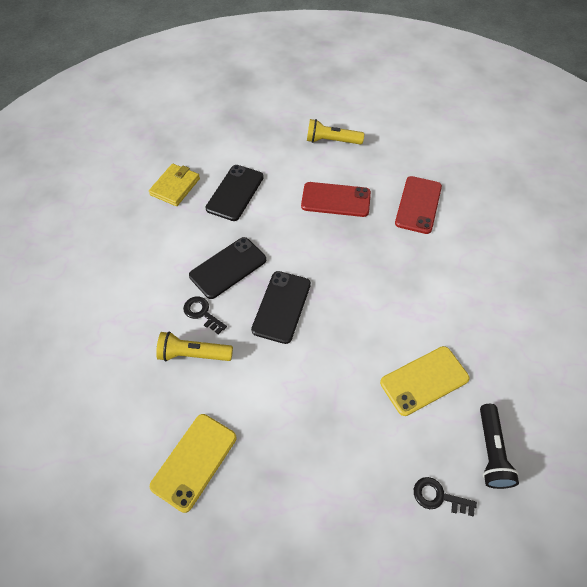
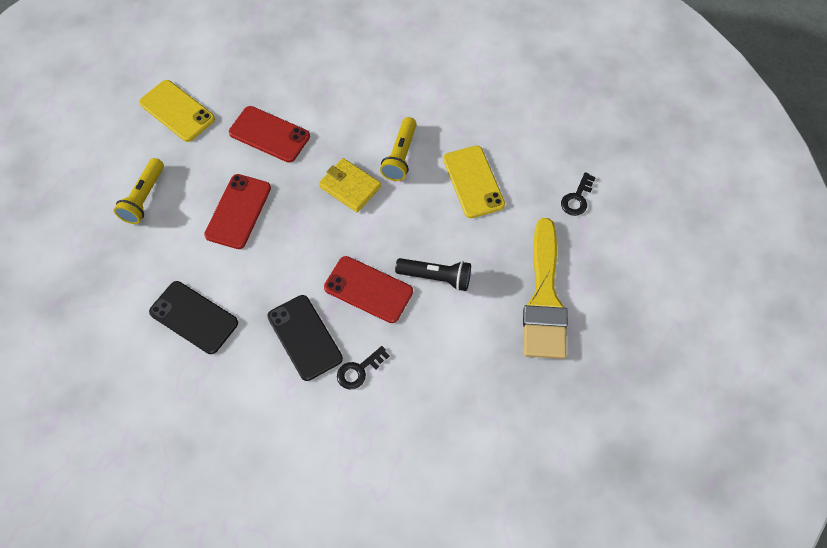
camera: 80 degrees left, 5 degrees up
(175, 187) = (161, 388): yellow wallet -> yellow wallet (350, 187)
(193, 354) = (407, 383): yellow flashlight -> yellow flashlight (400, 156)
(194, 461) = (523, 391): yellow phone -> yellow phone (177, 111)
(281, 307) = (368, 289): black phone -> red phone
(302, 472) = (544, 298): none -> yellow brush
(491, 452) = (545, 150): black flashlight -> black flashlight (436, 277)

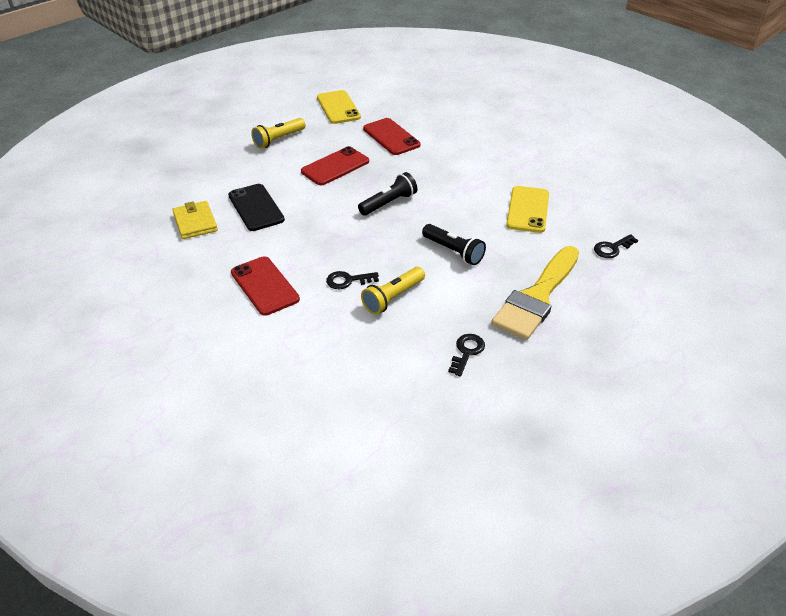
camera: 30 degrees right, 20 degrees down
(304, 337) = (323, 247): black phone -> none
(331, 240) = (389, 203): none -> black flashlight
(350, 187) = (427, 181): yellow wallet -> yellow wallet (195, 222)
(368, 289) = (394, 239): red phone -> red phone (264, 286)
(400, 156) = (479, 177): yellow flashlight -> yellow flashlight (393, 297)
(521, 400) = (467, 352): none -> black key

